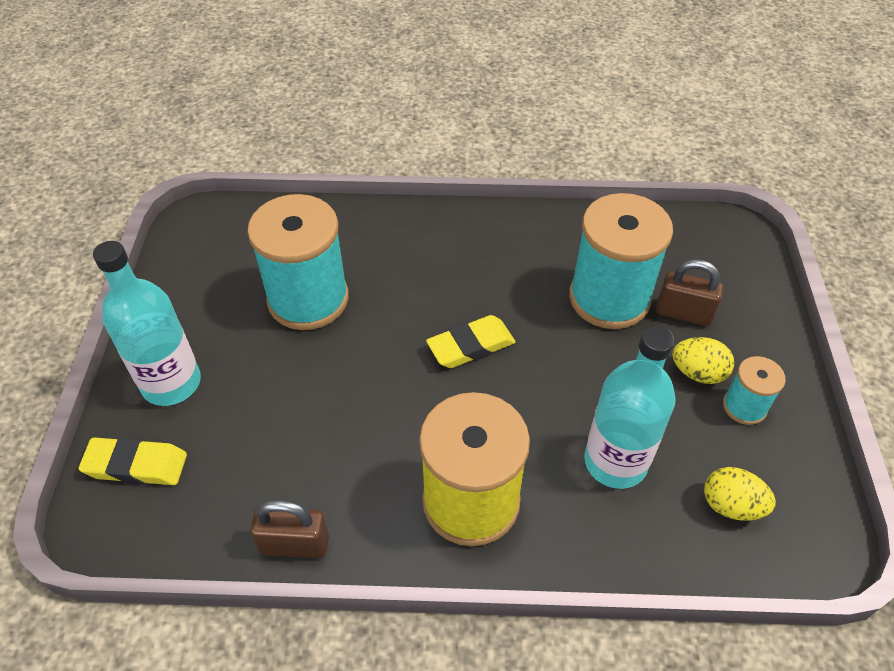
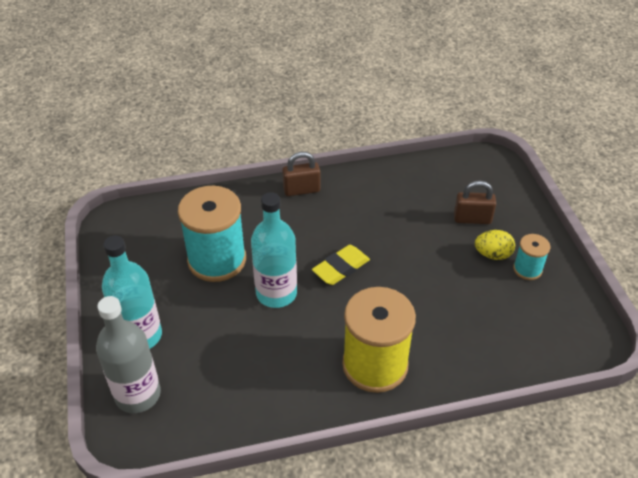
camera: 15 degrees left, 5 degrees down
(136, 465) = (138, 394): yellow eraser -> grey bottle
(294, 544) = (268, 418): brown padlock -> brown padlock (301, 190)
(609, 298) = (421, 219): turquoise spool -> none
(615, 462) = (458, 320): turquoise bottle -> turquoise bottle (276, 293)
(731, 505) = (537, 330): yellow egg -> none

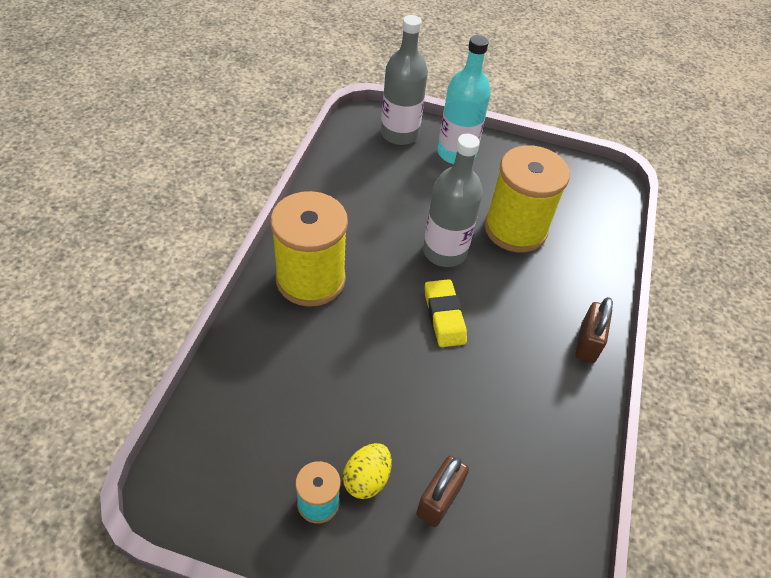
camera: 115 degrees right, 5 degrees up
(217, 260) = (515, 229): turquoise spool -> yellow spool
(276, 293) = (444, 252): turquoise bottle -> grey bottle

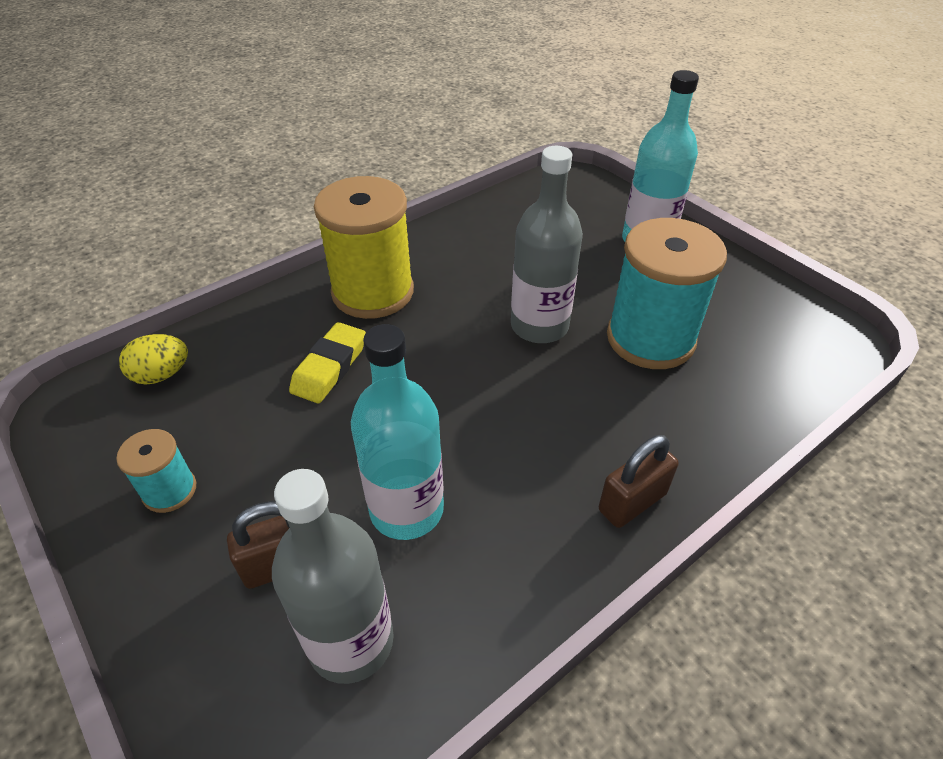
camera: 40 degrees right, 5 degrees down
(366, 479) = (235, 497): yellow egg -> yellow egg (161, 375)
(399, 134) = (596, 202): grey bottle -> grey bottle (351, 641)
(444, 316) = (476, 386): yellow eraser -> yellow eraser (330, 367)
(477, 421) = (406, 509): none -> turquoise bottle
(515, 229) = (650, 339): yellow spool -> turquoise spool

